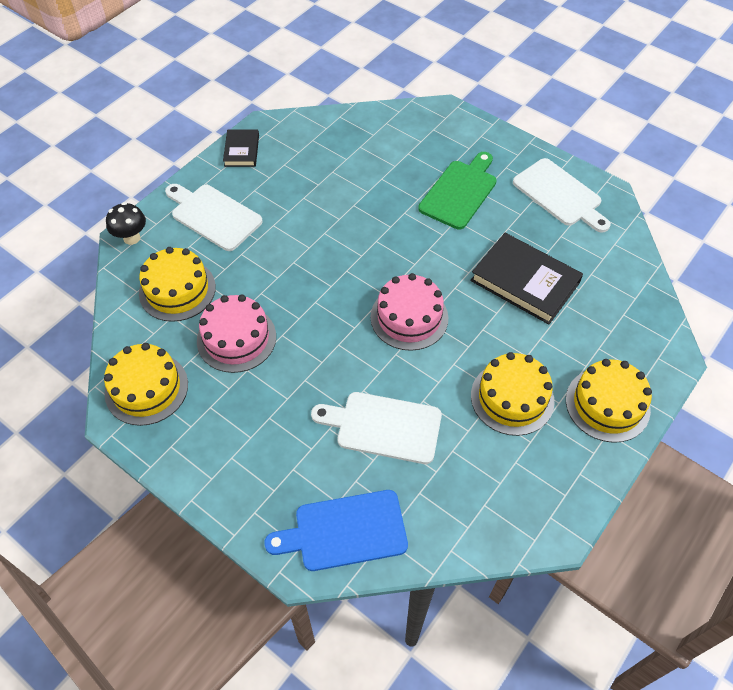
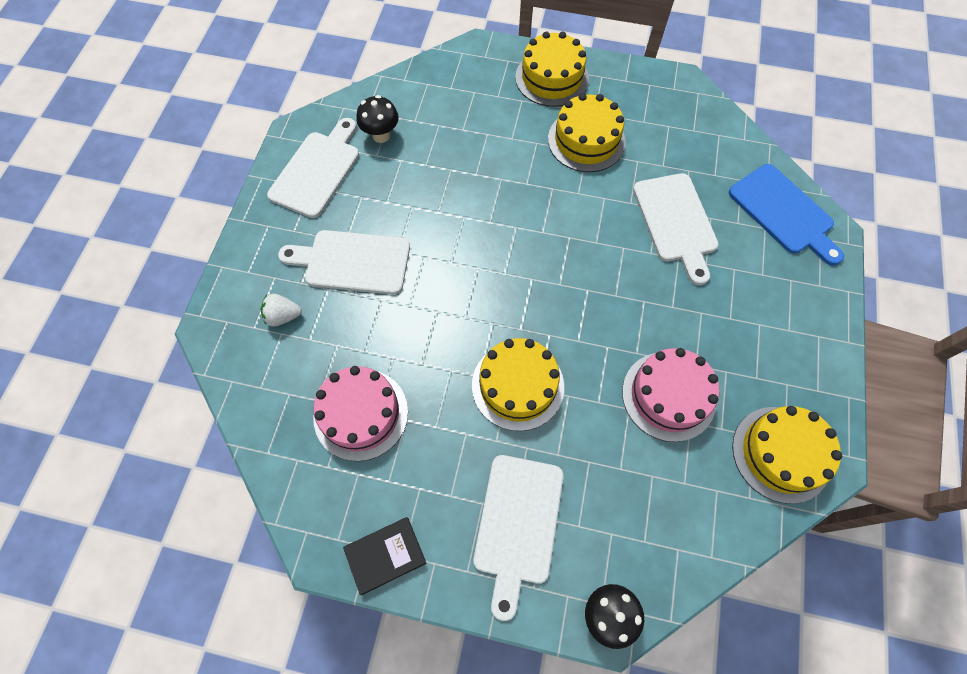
camera: 115 degrees left, 10 degrees up
(177, 290) = (648, 500): yellow cake -> yellow cake (517, 385)
(409, 317) = (548, 247): pink cake -> pink cake (361, 414)
(434, 145) = (283, 316): none -> white strawberry
(460, 192) = (352, 262): green cutting board -> white cutting board
(525, 281) = (451, 167): black book -> none
(582, 245) = (381, 135): none -> black mushroom

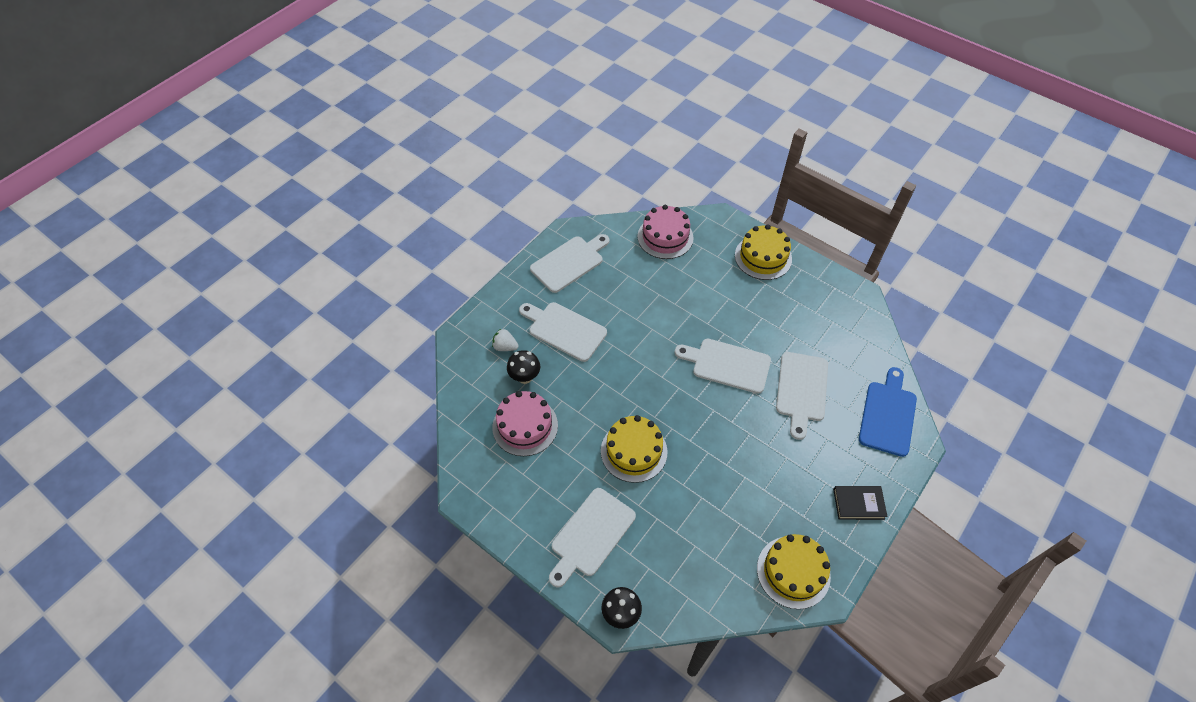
camera: 25 degrees right, 10 degrees down
(381, 135) = (622, 254): black mushroom -> black mushroom (525, 377)
(385, 555) = (500, 515): black book -> black book (858, 504)
(576, 226) = (727, 365): none -> white cutting board
(586, 140) = (765, 309): yellow cake -> none
(668, 396) = (733, 501): pink cake -> pink cake (665, 237)
(784, 212) = (888, 415): blue cutting board -> blue cutting board turned 150 degrees counterclockwise

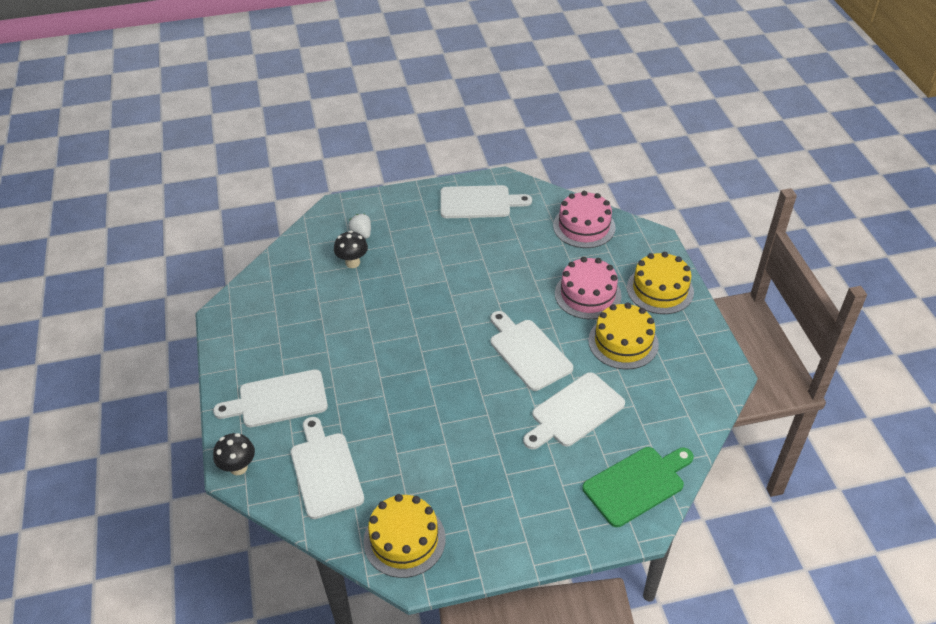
camera: 40 degrees right, 10 degrees down
(525, 426) = (315, 295): pink cake -> pink cake (588, 294)
(564, 330) = (420, 248): white cutting board -> white cutting board (325, 471)
(634, 451) = (376, 365): yellow cake -> yellow cake (623, 342)
(858, 504) = (524, 532): black book -> none
(888, 415) = (637, 484): blue cutting board -> green cutting board

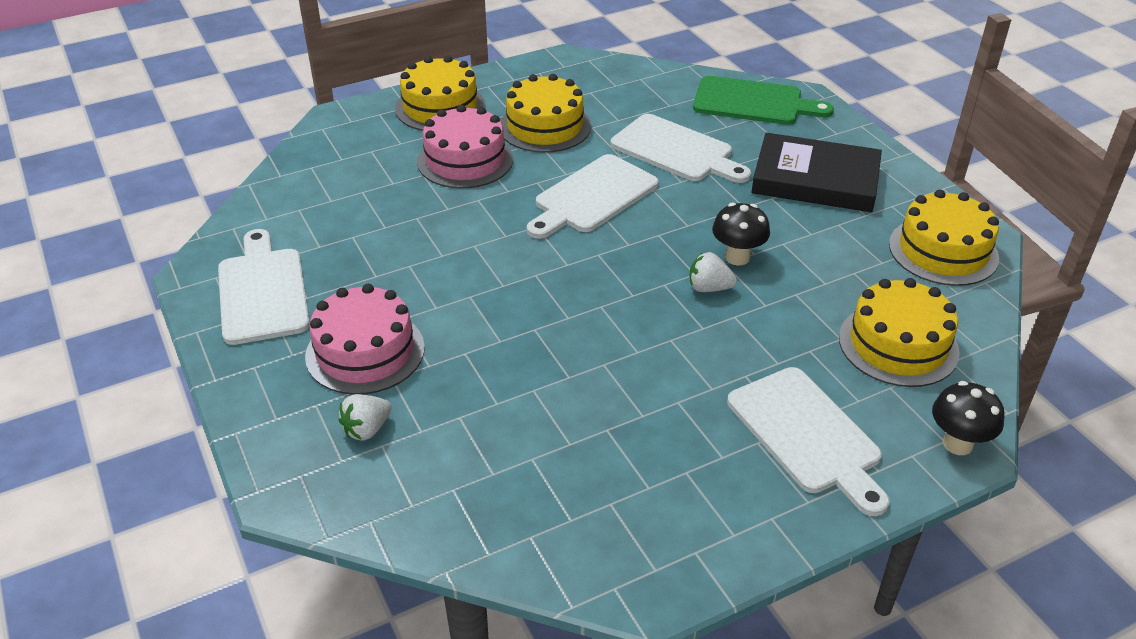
camera: 105 degrees left, 5 degrees down
(325, 471) = (898, 345): white cutting board -> yellow cake
(352, 263) = (453, 422): black mushroom -> black mushroom (737, 257)
(414, 389) = (709, 288): none -> white strawberry
(514, 489) = (815, 180): none -> black book
(584, 226) = (317, 177): pink cake -> pink cake (365, 351)
(637, 484) = (753, 102): green cutting board -> green cutting board turned 150 degrees clockwise

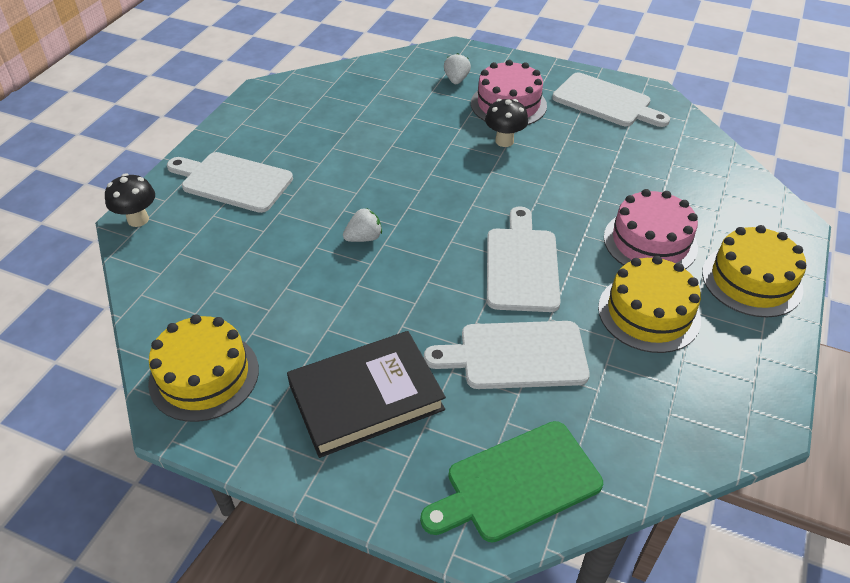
camera: 140 degrees right, 5 degrees up
(737, 257) = (366, 273): black mushroom -> black mushroom (504, 141)
(898, 345) = (204, 265): yellow cake -> none

